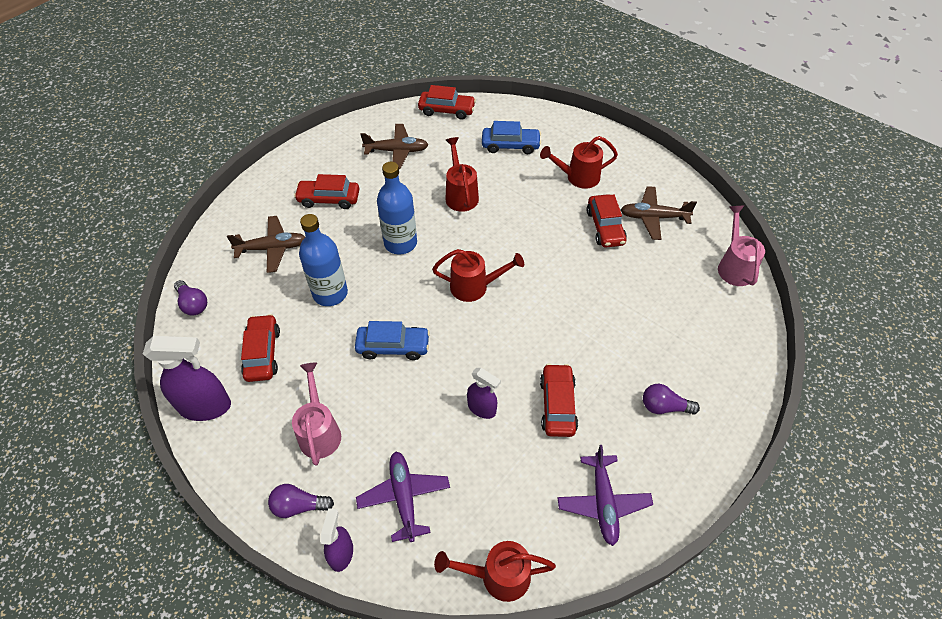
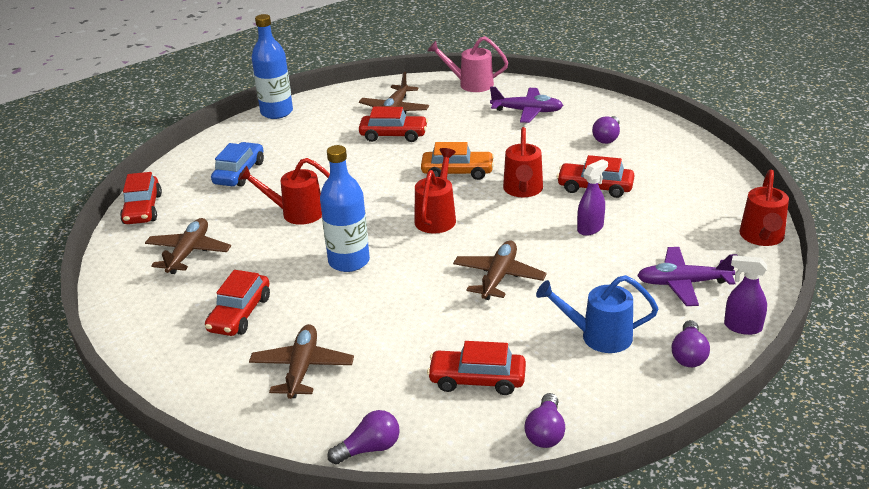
camera: 75 degrees left, 20 degrees down
(205, 406) = (545, 432): purple spray bottle -> purple light bulb
(319, 431) = (598, 336): pink watering can -> blue watering can
(330, 293) = (403, 320): blue bottle -> blue bottle (276, 112)
(393, 346) = (499, 277): blue car -> brown plane
(447, 110) = (143, 209): red car -> red car turned 150 degrees clockwise
(553, 287) = (457, 172): none -> orange car
(577, 177) = (316, 140): red watering can -> red watering can (523, 190)
(603, 502) = (694, 178): purple plane -> purple plane (527, 111)

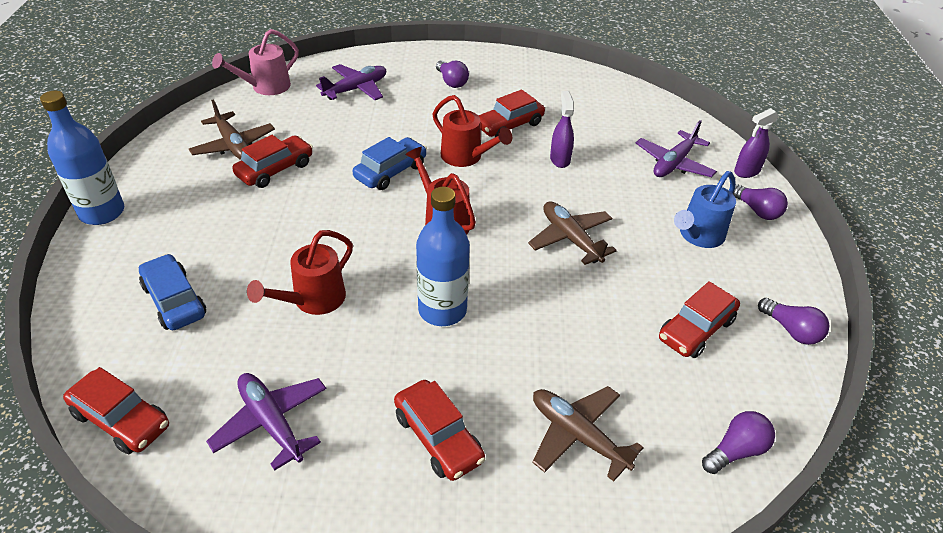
camera: 55 degrees left, 10 degrees up
(189, 253) = (271, 422): brown plane -> purple plane
(369, 448) = (735, 451): purple light bulb -> purple light bulb turned 45 degrees clockwise
(457, 172) = (390, 171): orange car -> blue car
(762, 238) = (657, 104): red watering can -> none

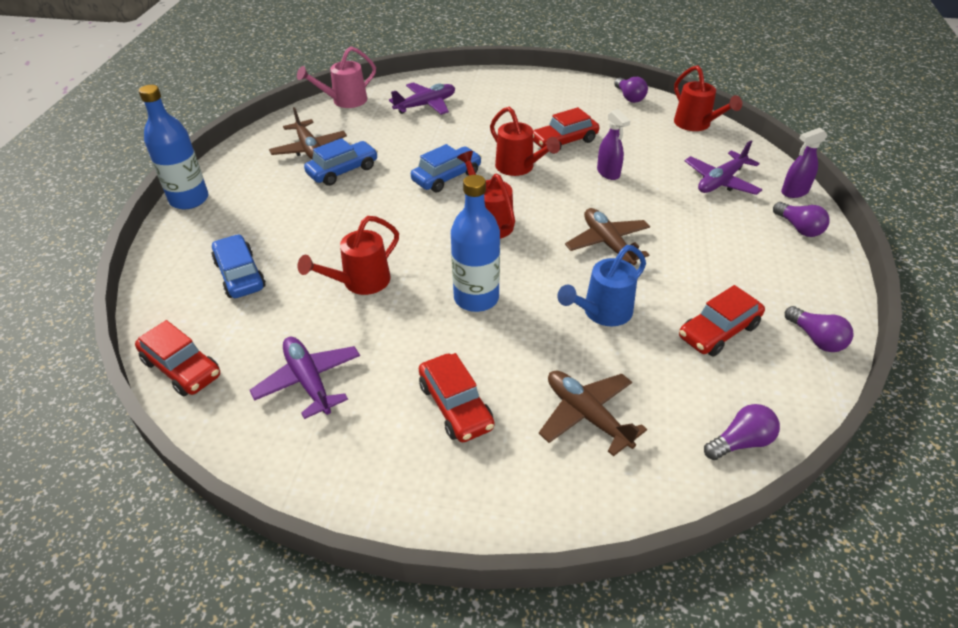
camera: 10 degrees right, 0 degrees up
(275, 169) = (343, 171): red car -> blue car
(451, 82) = (515, 101): purple light bulb -> purple light bulb (629, 97)
(560, 159) = (608, 173): purple spray bottle -> purple spray bottle turned 150 degrees clockwise
(640, 102) = (696, 125): none -> red watering can
(698, 236) = (734, 248): blue watering can -> blue watering can (602, 313)

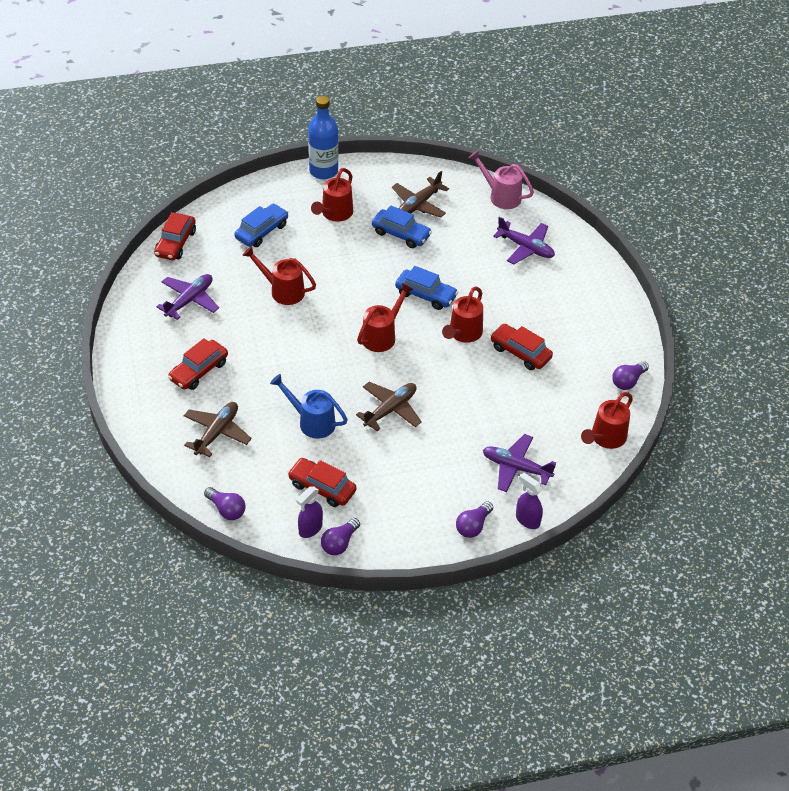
camera: 65 degrees right, 5 degrees up
(267, 208) = (334, 214): none -> red watering can
(476, 298) = (295, 353): blue bottle -> none
(608, 173) = (487, 391): purple spray bottle -> purple spray bottle (310, 529)

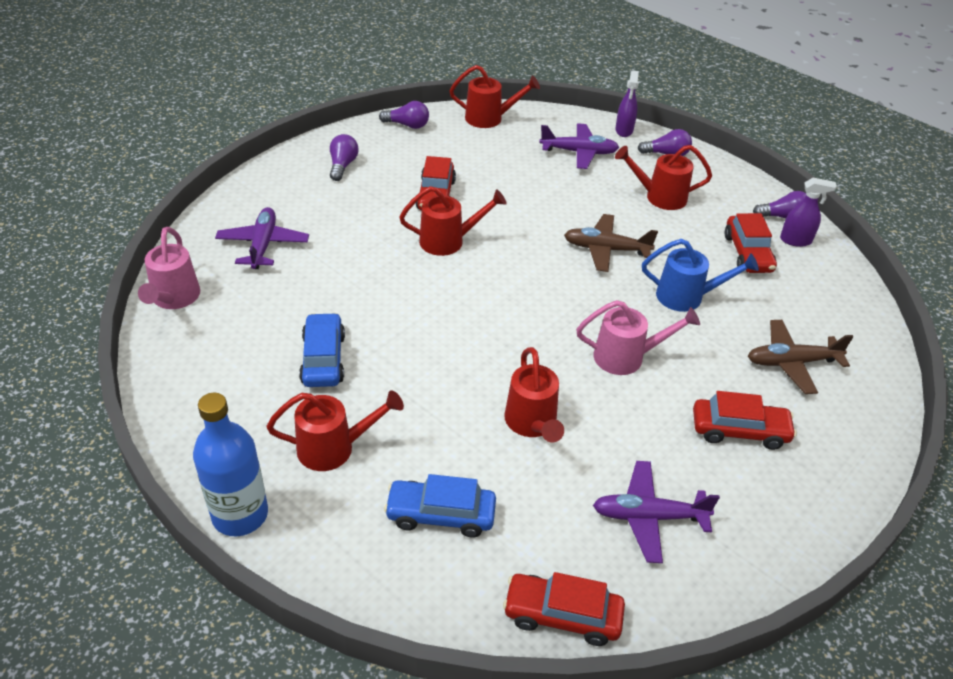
camera: 125 degrees left, 5 degrees down
(176, 243) = (562, 615): red car -> red car turned 150 degrees counterclockwise
(226, 509) = (856, 304): purple light bulb -> purple light bulb (342, 165)
(291, 358) = (627, 357): none -> pink watering can
(312, 421) = (687, 297): blue watering can -> blue watering can turned 75 degrees counterclockwise
(382, 335) = (514, 299): red watering can -> red watering can (659, 197)
(419, 204) = (246, 368): brown plane -> none
(426, 295) = (415, 292): blue car -> none
(516, 467) = (579, 152): purple plane -> purple plane turned 75 degrees counterclockwise

